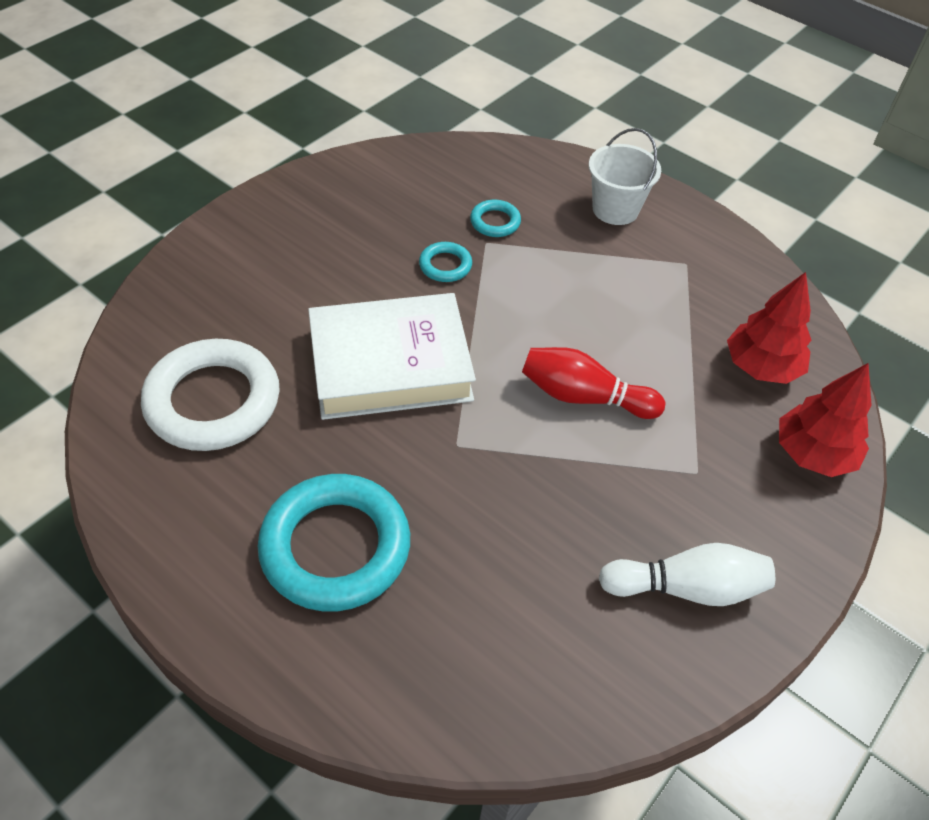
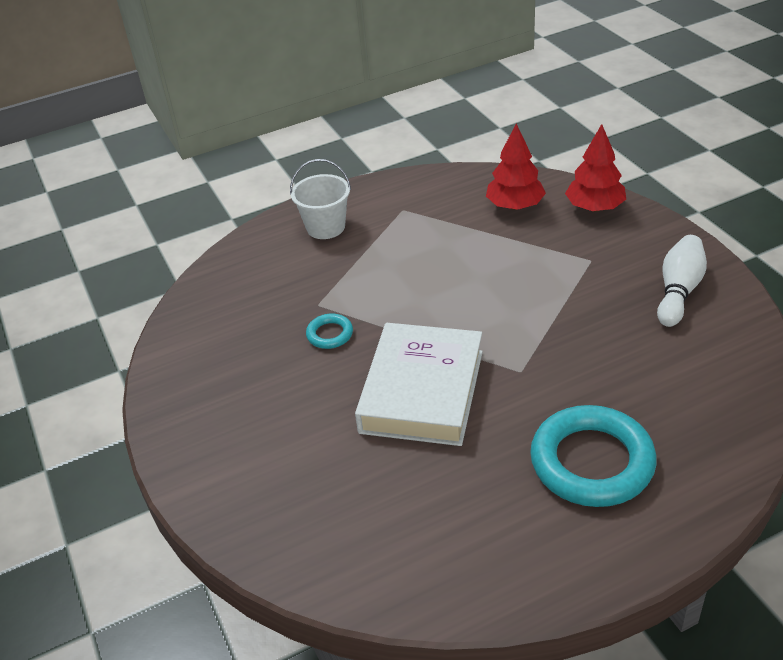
camera: 60 degrees left, 10 degrees down
(213, 401) = (408, 517): white ring -> none
(495, 222) = (298, 294): turquoise ring -> none
(584, 397) = (503, 294): red bowling pin -> none

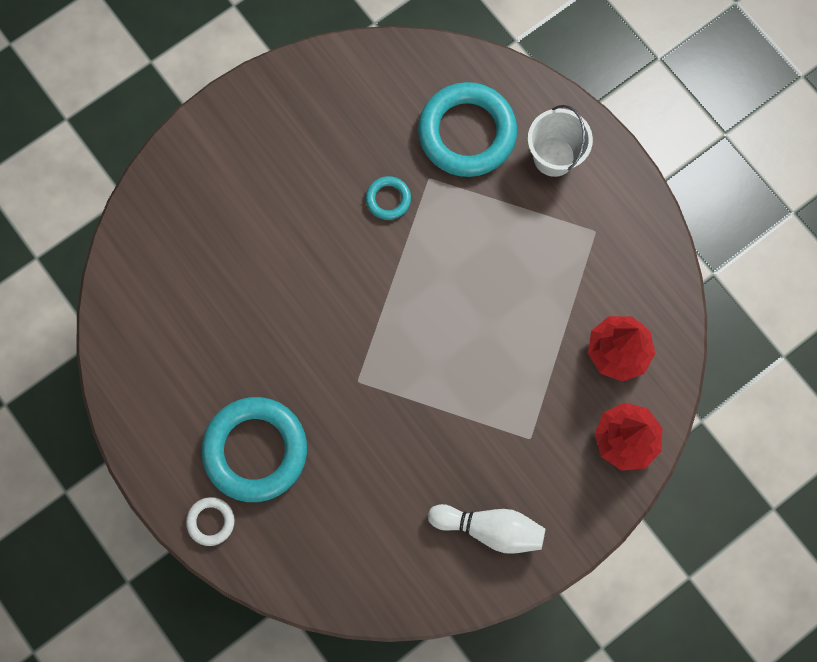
camera: 75 degrees right, 35 degrees up
(282, 277) = (467, 133): none -> turquoise ring
(422, 391) = (323, 297): white book -> none
(678, 511) = (211, 521): none -> white ring

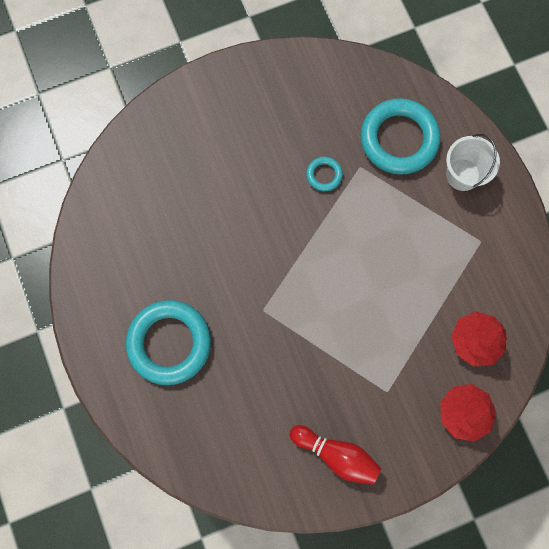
camera: 15 degrees right, 0 degrees up
(211, 521) = (120, 389): white ring -> none
(490, 528) = (336, 455): white bowling pin -> red bowling pin

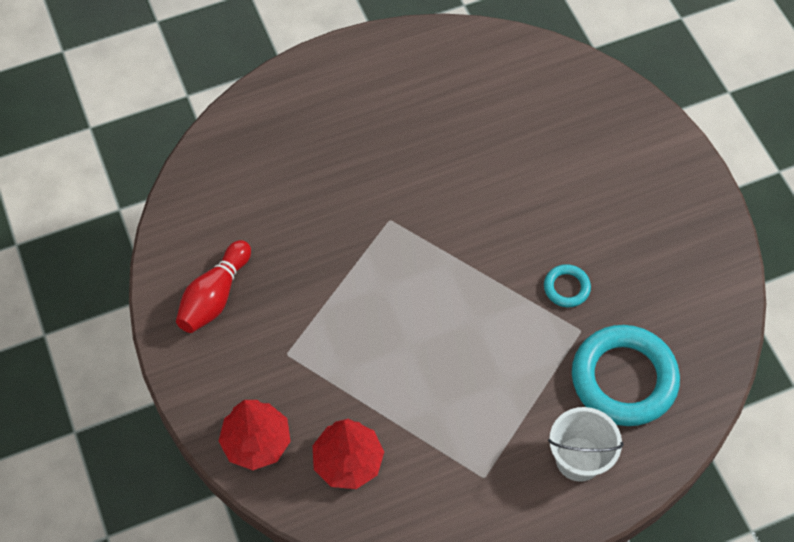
camera: 90 degrees right, 15 degrees down
(169, 343) = (352, 126): turquoise ring -> none

